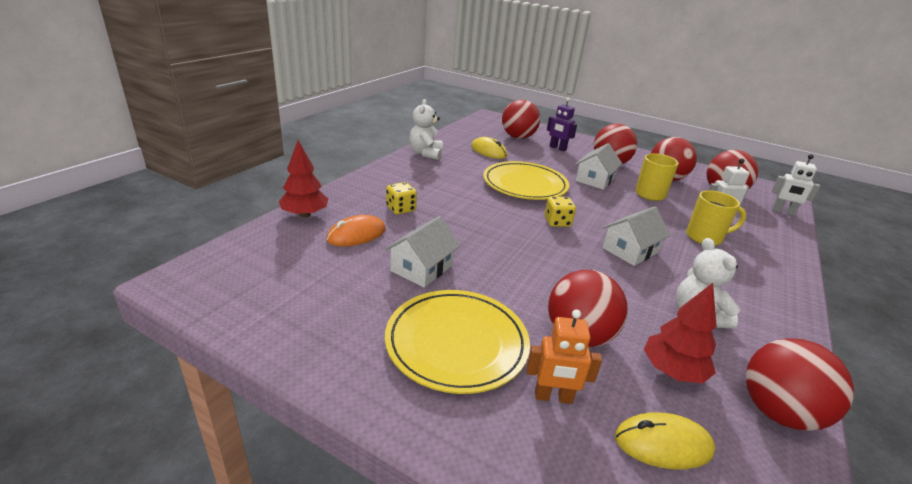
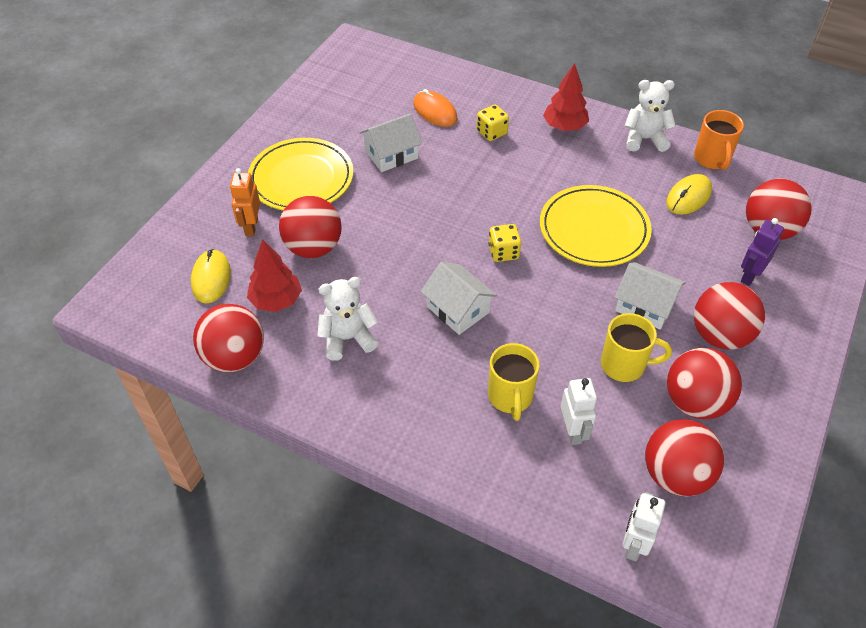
camera: 90 degrees right, 20 degrees up
(305, 214) = (460, 77): red tree -> red tree (564, 126)
(422, 268) = (391, 154): white house -> white house turned 60 degrees counterclockwise
(451, 139) = (712, 159): none -> orange mug

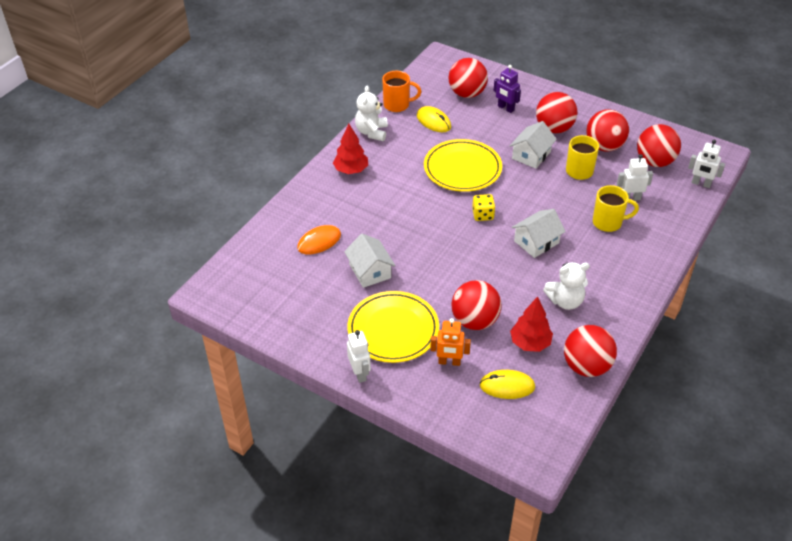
camera: 85 degrees left, 5 degrees down
(241, 157) = (360, 373): none -> white robot
(348, 339) = (565, 301): white teddy bear -> white teddy bear turned 90 degrees counterclockwise
(491, 132) = (351, 210): yellow dice -> none

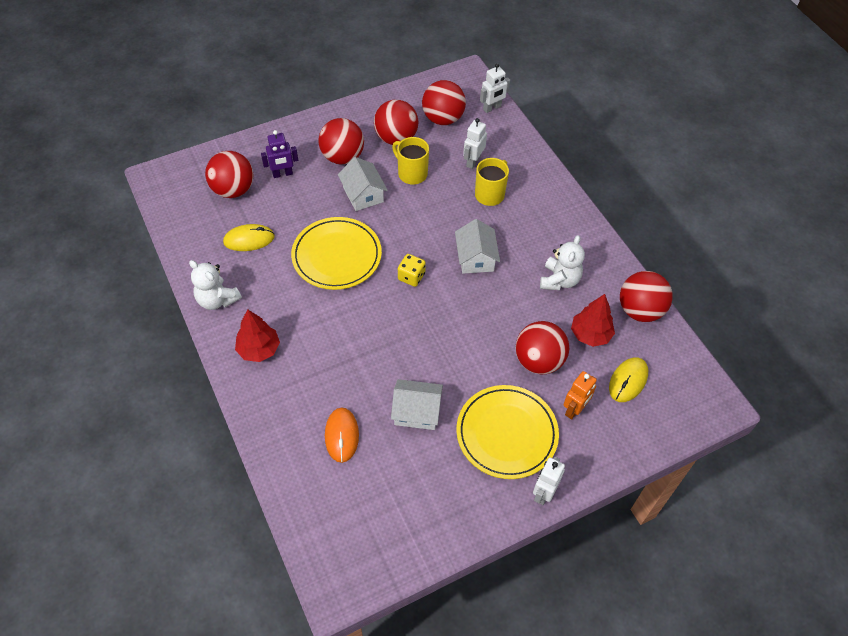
camera: 60 degrees left, 10 degrees up
(360, 373) = (543, 493): white robot -> white robot turned 75 degrees counterclockwise
(397, 105) = (196, 254): orange mug -> none

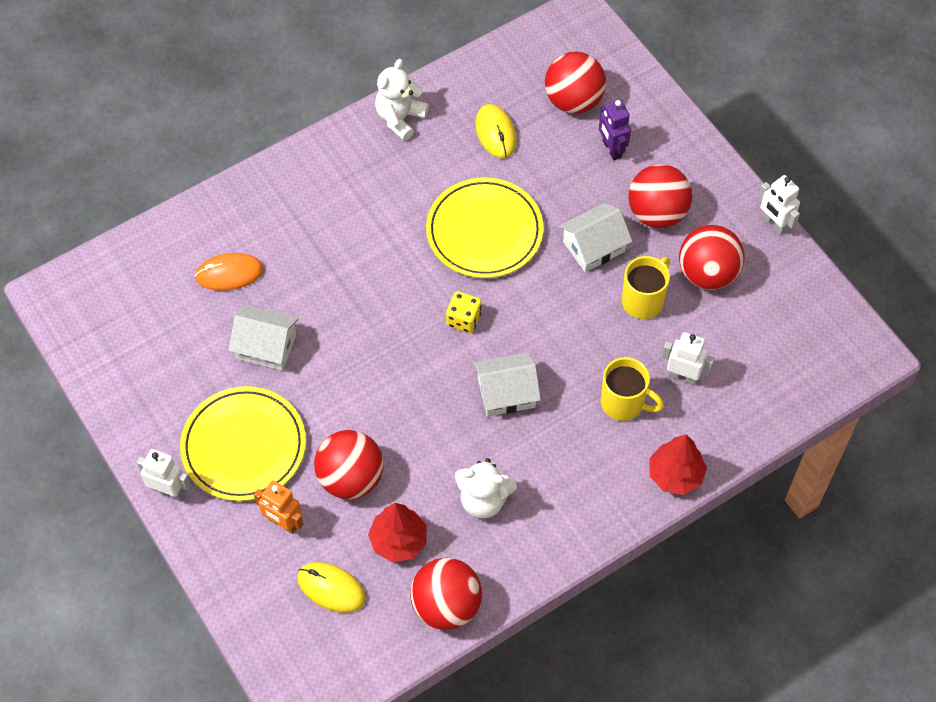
camera: 85 degrees right, 5 degrees up
(259, 349) = (335, 173): red tree -> red tree (675, 475)
(417, 411) = (266, 346): white house -> white house turned 75 degrees counterclockwise
(443, 119) = (761, 329): red ball -> none
(492, 108) = (800, 394): white robot -> white robot (774, 224)

